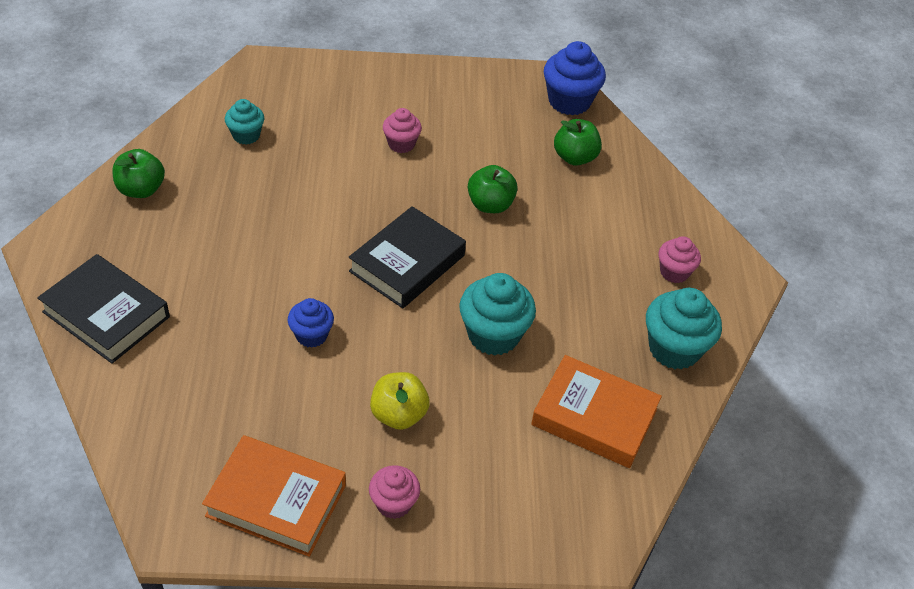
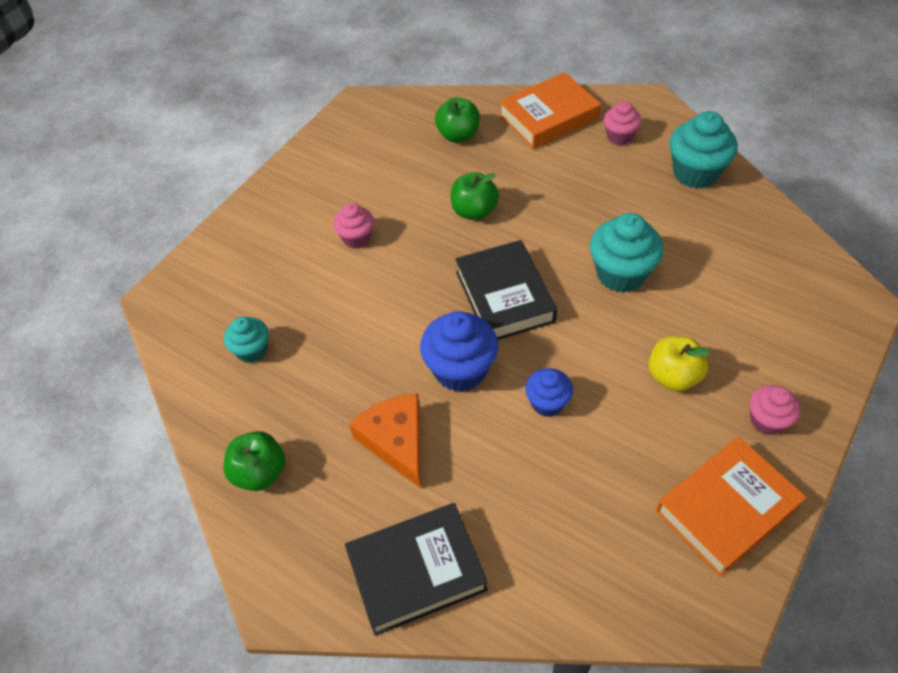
camera: 50 degrees left, 5 degrees up
(214, 254) = (396, 441): none -> orange cheese
(569, 101) = (392, 109): blue cupcake -> blue cupcake (460, 370)
(594, 417) = (738, 250): orange book -> orange book (548, 117)

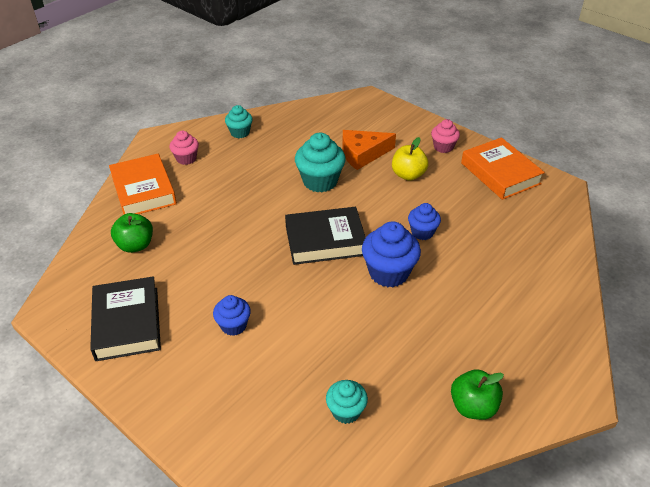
camera: 85 degrees left, 10 degrees down
(356, 238) = (233, 325): pink cupcake -> blue cupcake
(396, 441) = (448, 315): orange cheese -> orange cheese (362, 154)
(416, 571) = (550, 313): black book -> black book (127, 323)
(474, 211) = (231, 246): green apple -> none
(695, 173) = (240, 132): turquoise cupcake -> turquoise cupcake, size x0.60

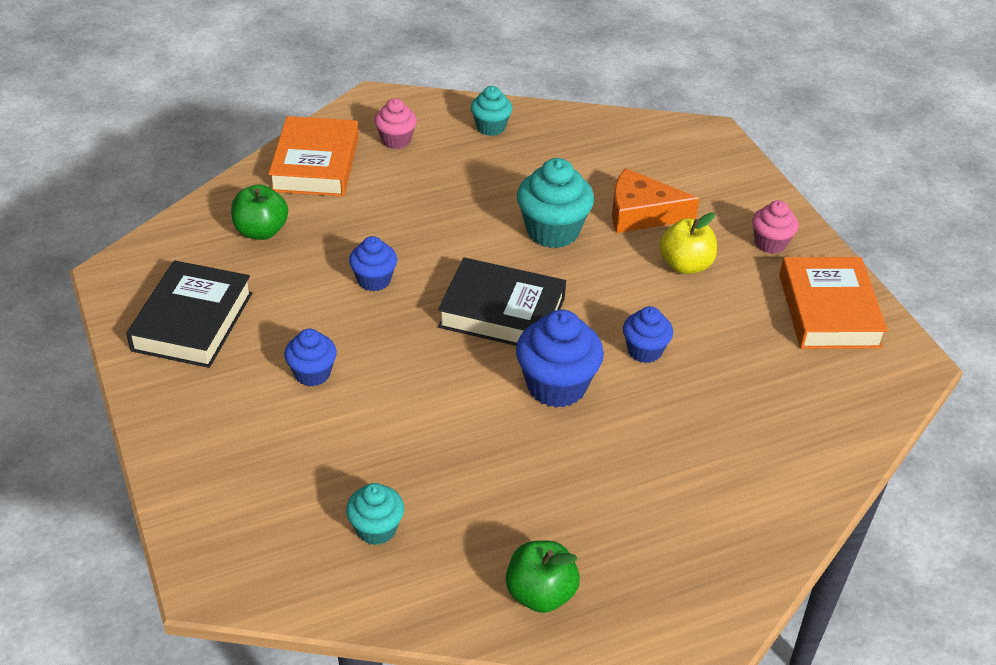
camera: 25 degrees right, 0 degrees up
(232, 250) = (374, 280): none -> blue cupcake

